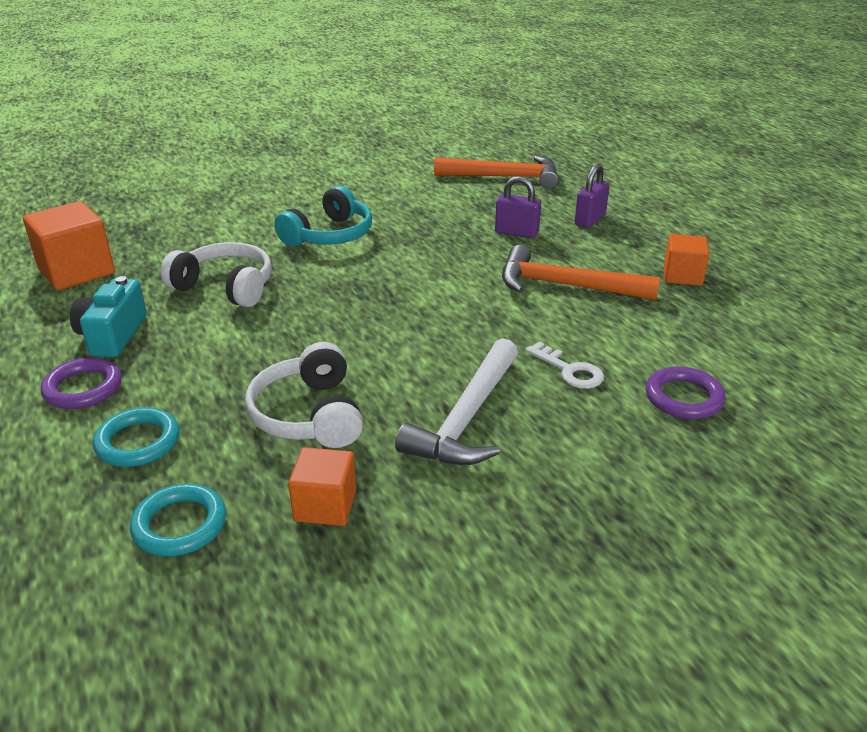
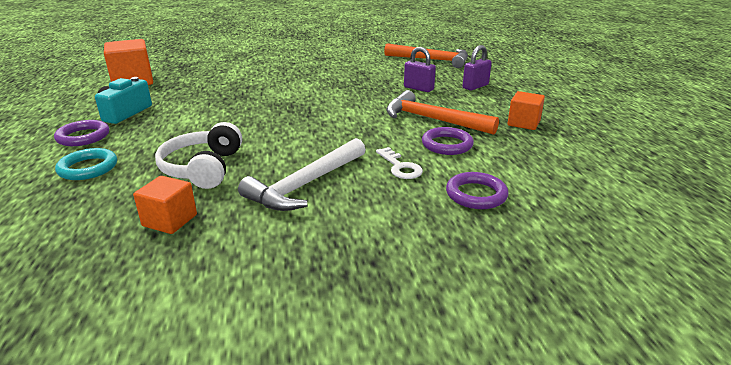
camera: 15 degrees right, 5 degrees down
(180, 525) = (71, 216): turquoise ring -> none
(225, 287) = (210, 97): white headphones -> none
(329, 235) = (294, 78): turquoise headphones -> none
(607, 325) = (447, 145): none -> purple ring

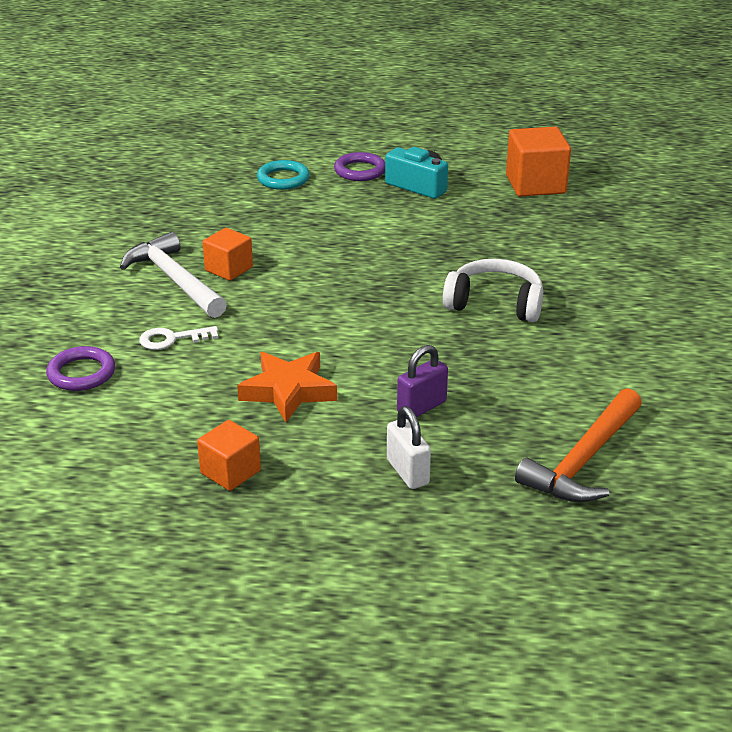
camera: 105 degrees right, 5 degrees up
(170, 220) = (160, 217): orange cube -> orange cube (229, 269)
(203, 168) = (246, 230): white headphones -> white headphones (495, 304)
(432, 119) = (288, 391): orange hammer -> orange star
(447, 145) = (205, 384): purple ring -> none
(475, 86) = (407, 472): purple padlock -> white padlock

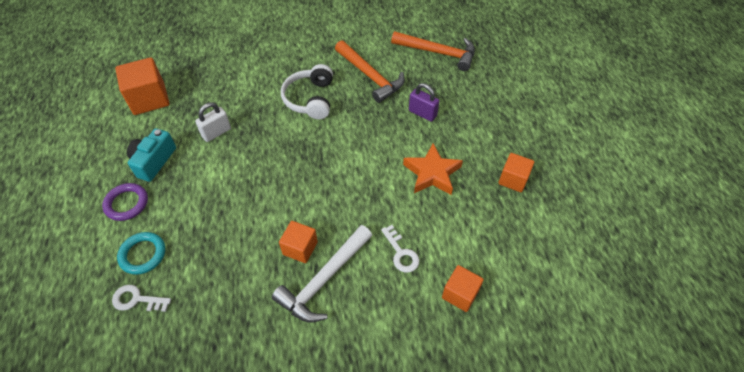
camera: 105 degrees left, 20 degrees up
(81, 373) = (460, 294): purple ring -> orange cube
(229, 176) = (137, 299): none -> white key
(407, 472) = (476, 109): white padlock -> white padlock (216, 133)
(534, 368) = (370, 76): none -> orange hammer

